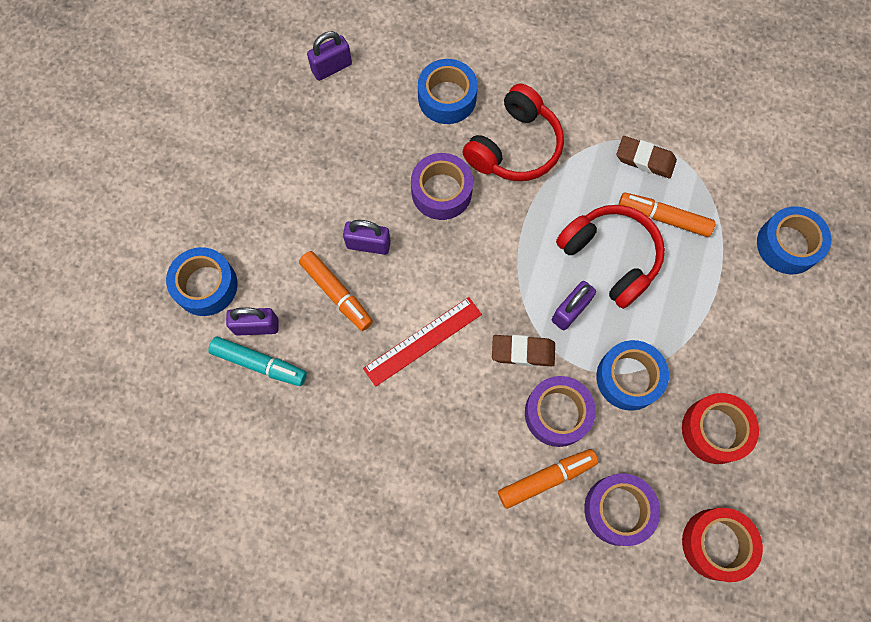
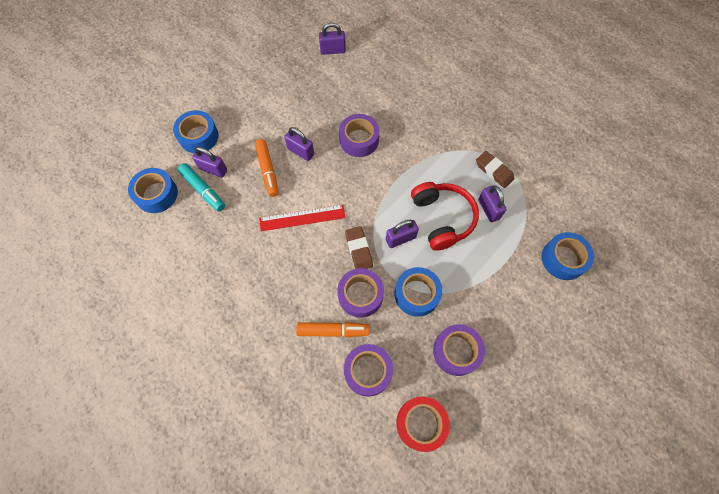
camera: 25 degrees right, 5 degrees down
(447, 98) = (390, 91): blue tape -> blue tape (156, 194)
(515, 147) = (416, 132): red headphones -> none
(523, 352) = (358, 250): brown eraser -> brown eraser turned 45 degrees clockwise
(663, 218) = (488, 209): orange marker -> purple padlock
(715, 430) = (456, 351): red tape -> purple tape

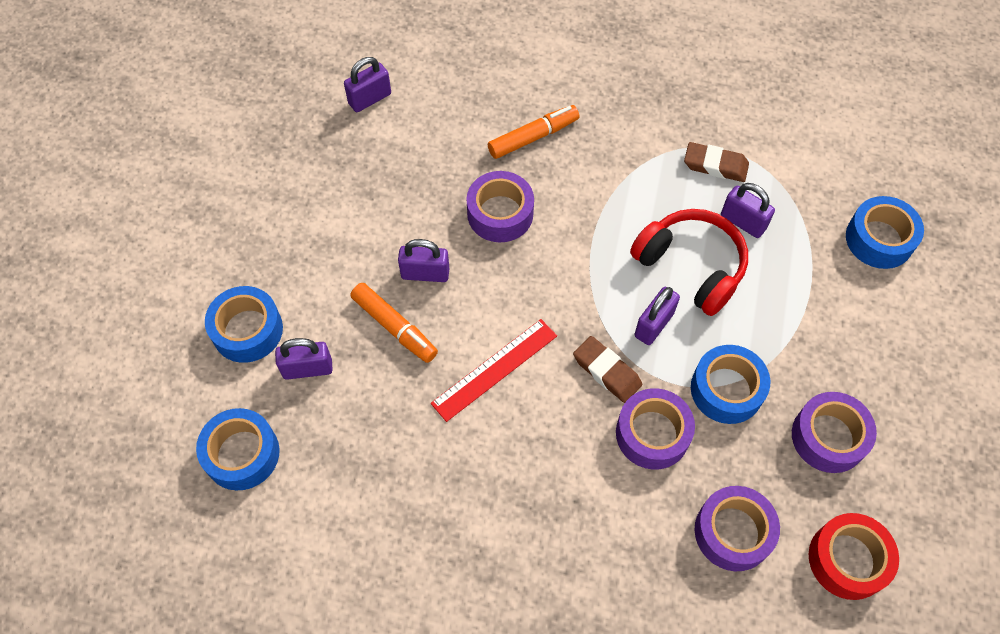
camera: 30 degrees left, 5 degrees down
(203, 190) = (314, 408): turquoise marker -> none
(333, 331) = (648, 505): orange marker -> orange marker (533, 137)

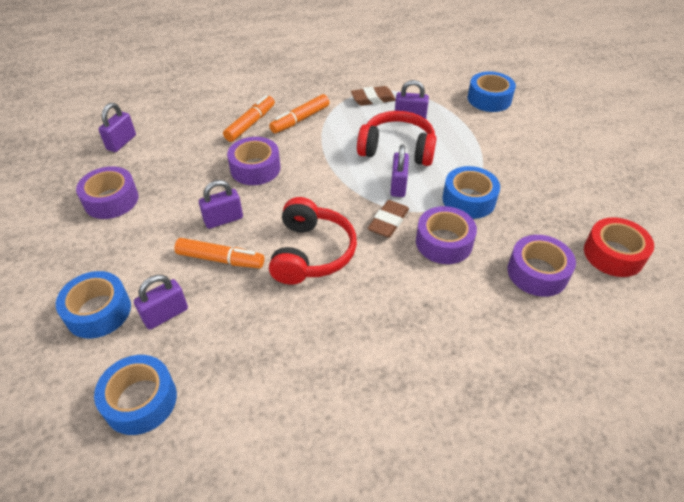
camera: 30 degrees left, 15 degrees down
(494, 369) = (311, 253): red ruler -> red headphones
(598, 158) = (300, 119): none -> orange marker
(607, 371) = (388, 222): brown eraser -> brown eraser turned 75 degrees counterclockwise
(828, 437) = (546, 198): purple tape -> purple tape (111, 200)

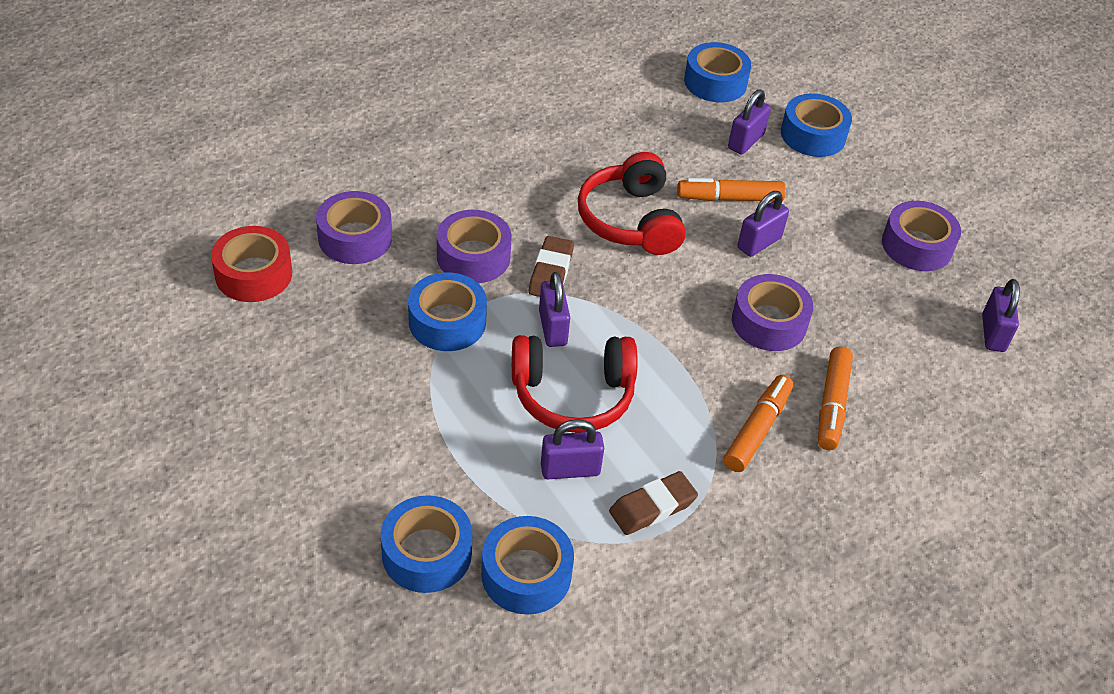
camera: 160 degrees right, 0 degrees up
(442, 86) = (526, 574): none -> blue tape

